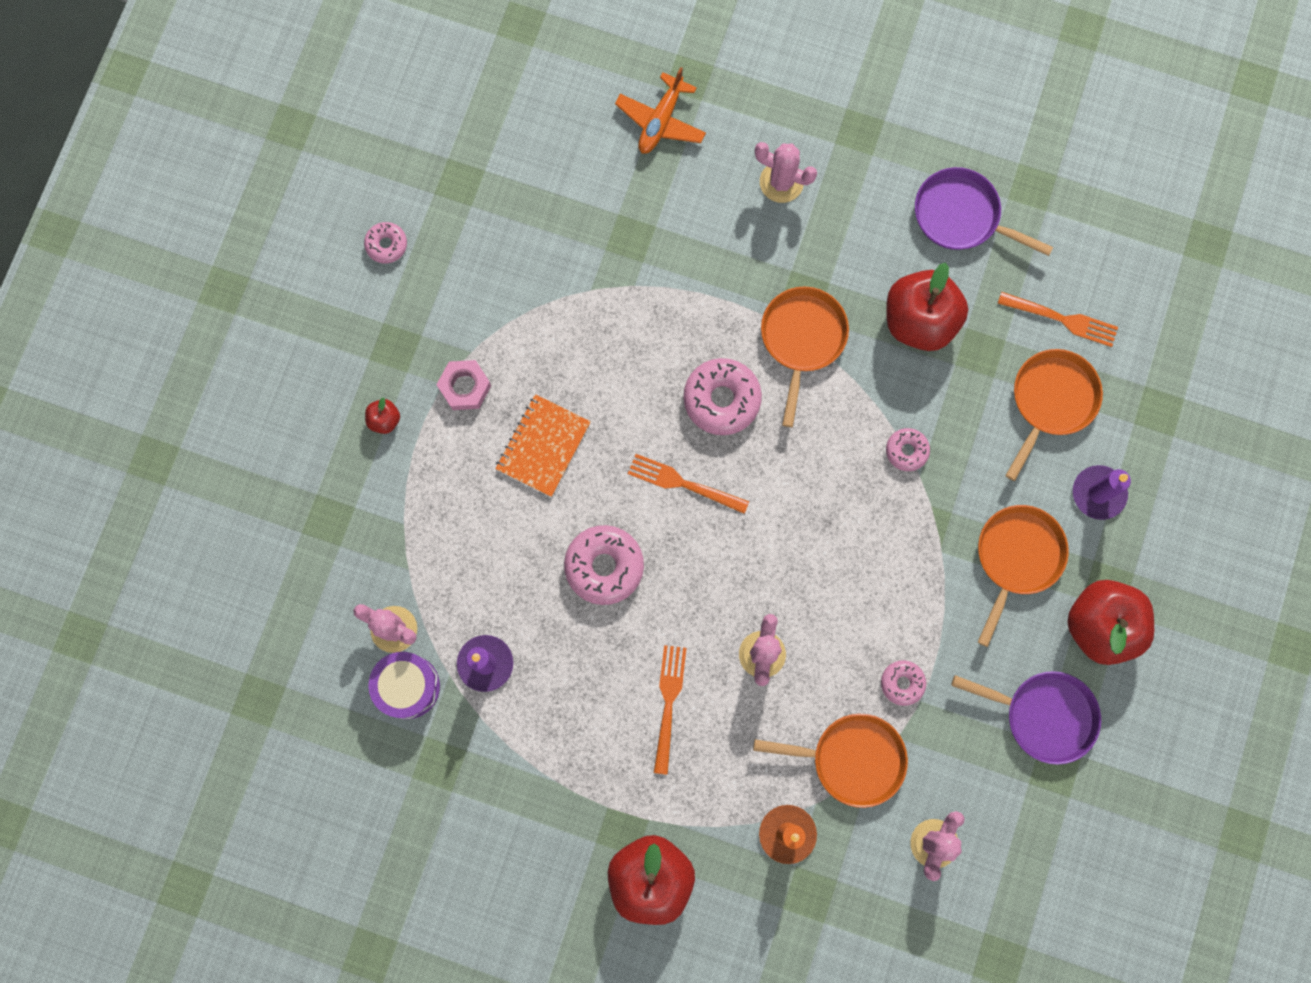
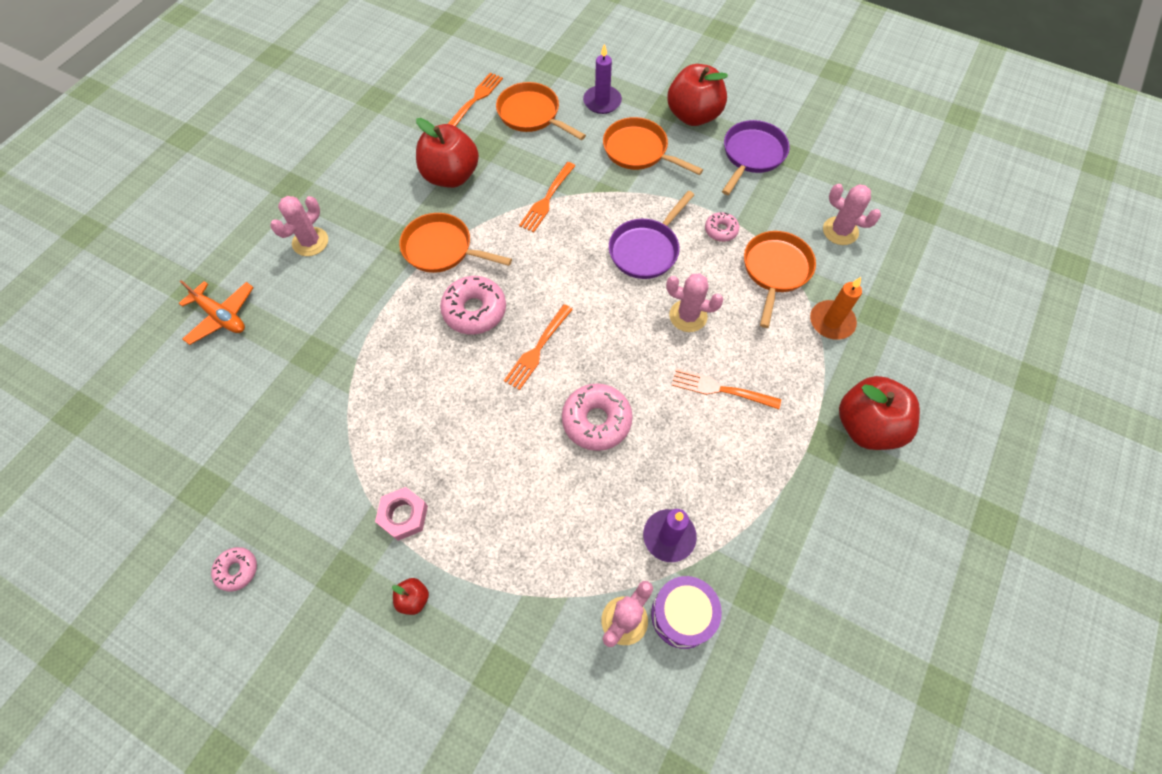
camera: 80 degrees left, 15 degrees down
(543, 446) = (478, 454): orange notebook -> none
(906, 451) = (547, 199): pink donut -> orange fork
(961, 216) = (381, 139): purple pan -> purple pan (646, 249)

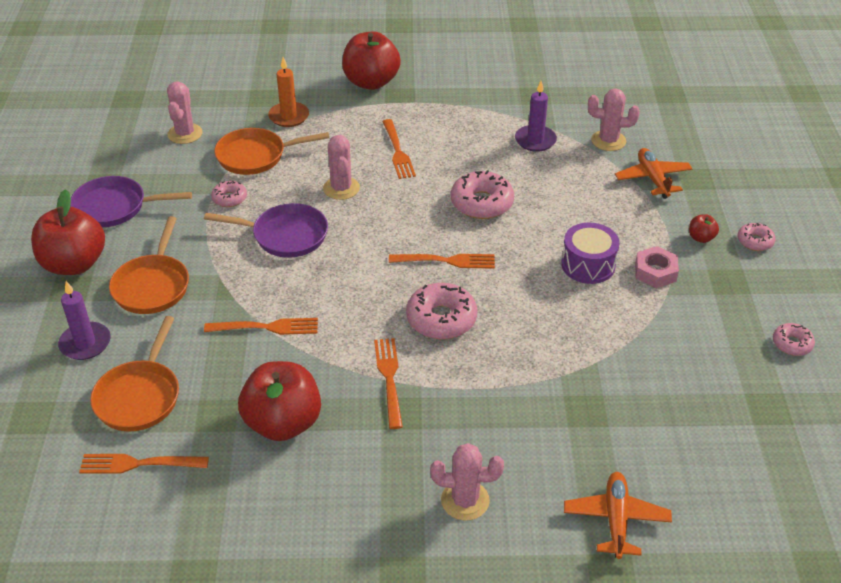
camera: 120 degrees left, 20 degrees down
(370, 654) = (755, 241): none -> pink donut
(442, 249) = (389, 378): orange pan -> orange fork
(531, 621) = (653, 179): none -> orange plane
(682, 615) = (579, 120): purple drum -> purple drum (588, 265)

